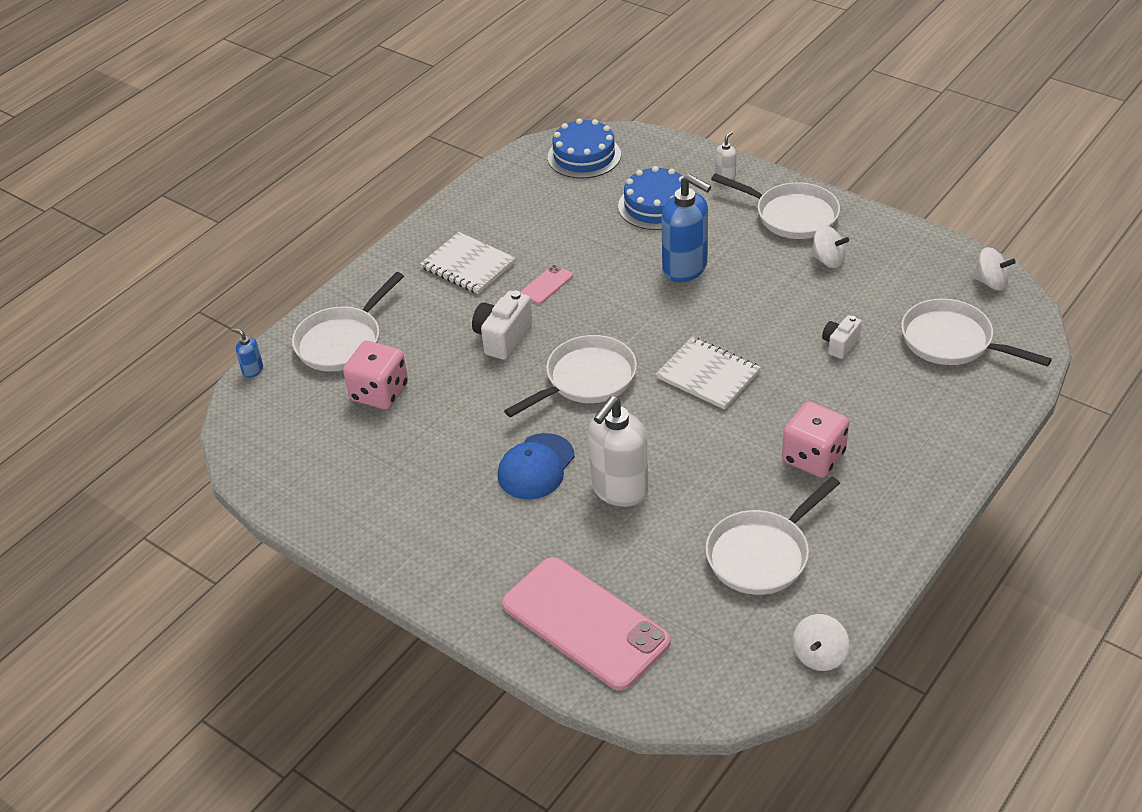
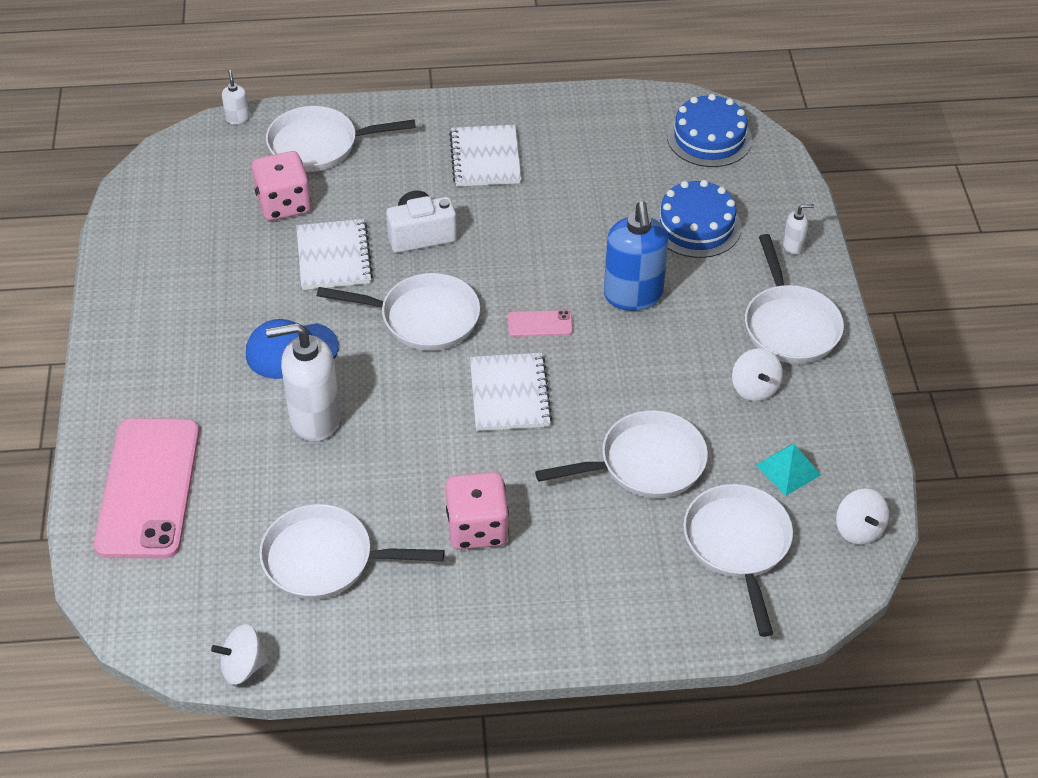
camera: 45 degrees right, 5 degrees up
(252, 370) = (237, 118): blue soap dispenser -> white soap dispenser
(468, 394) = (334, 257): none -> white notebook
(546, 285) = (513, 220): pink phone -> pink phone (540, 324)
(840, 344) = (645, 463): white camera -> white pan
(912, 284) = (788, 470): none -> turquoise pyramid

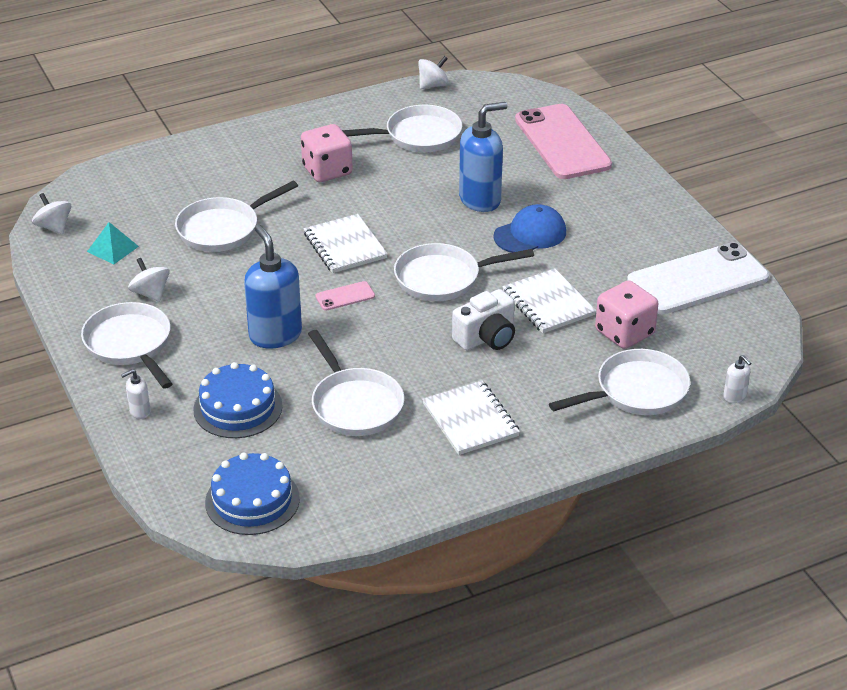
camera: 160 degrees right, 10 degrees down
(162, 242) = (697, 280): none -> white phone
(314, 419) = (480, 200): white soap dispenser -> blue soap dispenser
(738, 545) = (141, 200): white pan -> white pan (355, 404)

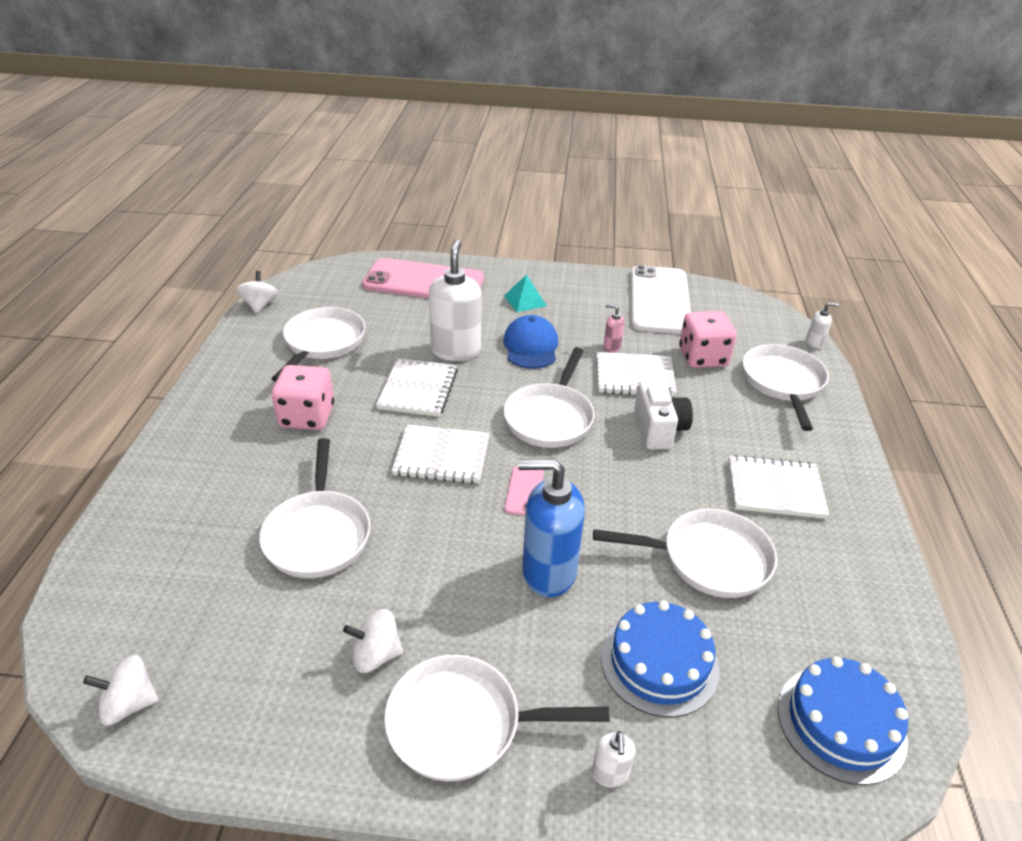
camera: 60 degrees left, 0 degrees up
(112, 249) = (247, 656): turquoise pyramid -> turquoise pyramid (525, 300)
(410, 203) = (418, 389): none -> white notebook
(480, 200) = (456, 350): blue soap dispenser -> white soap dispenser
(581, 276) = (611, 347): none -> pink soap dispenser

